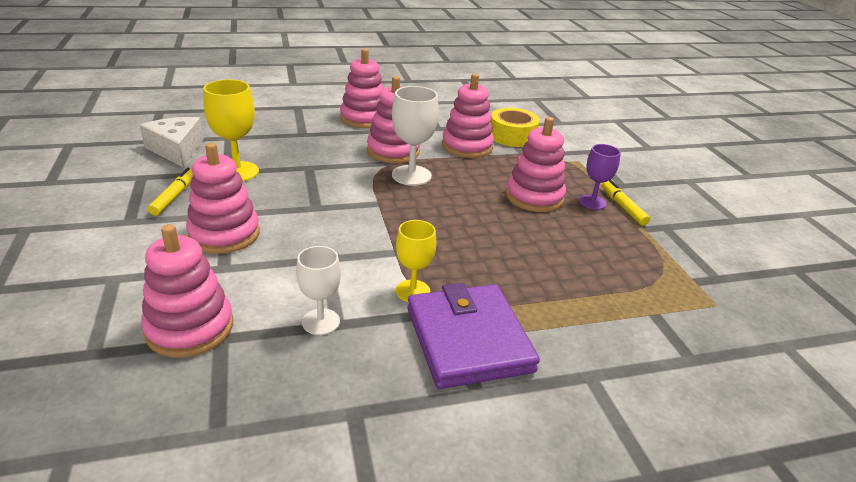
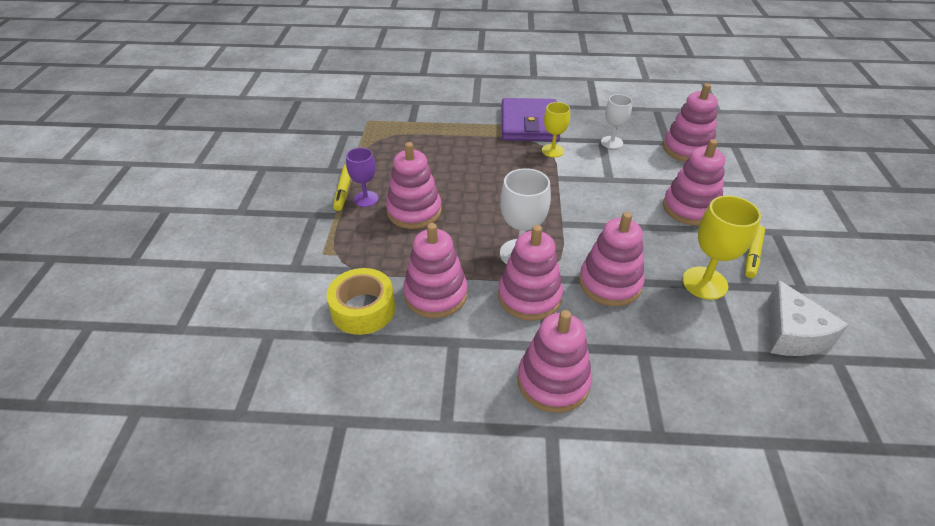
camera: 160 degrees left, 10 degrees up
(326, 164) = (610, 283): none -> pink stacking toy

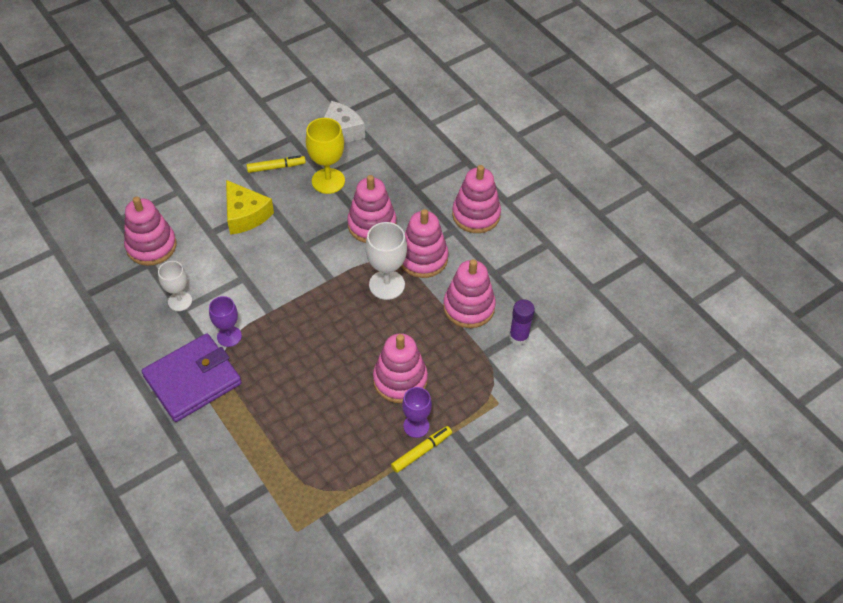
camera: 130 degrees left, 10 degrees up
(363, 309) = (519, 337): yellow tape -> purple glue stick
(553, 151) = (229, 336): yellow goblet -> purple goblet
(690, 208) = (245, 215): pink stacking toy -> yellow cheese

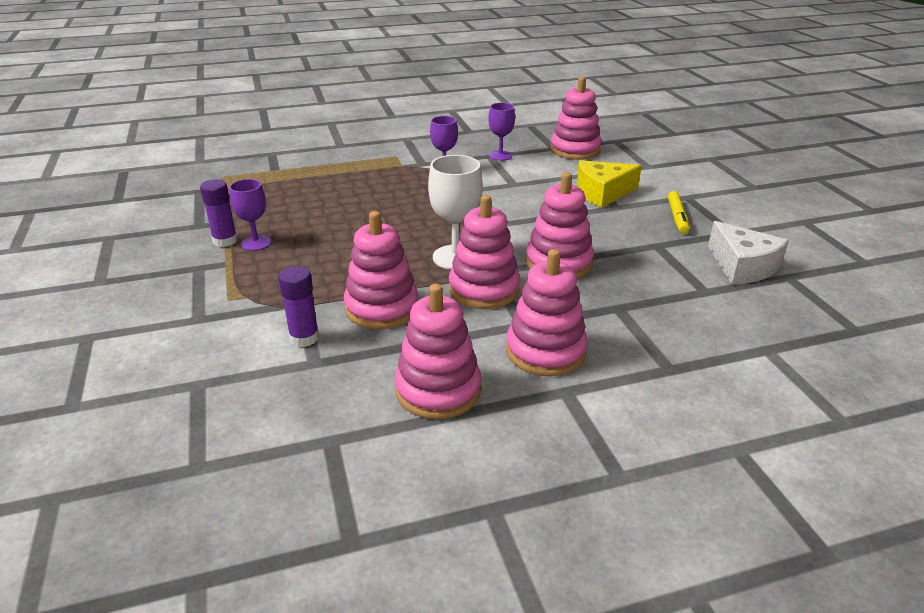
camera: 110 degrees right, 20 degrees down
(180, 301) = (500, 156): white goblet -> purple goblet
(193, 380) = (408, 153): purple wallet -> none
(328, 181) = (646, 245): yellow goblet -> none
(400, 380) = (319, 244): pink stacking toy -> pink stacking toy (438, 390)
(421, 451) = (225, 241): yellow marker -> purple glue stick

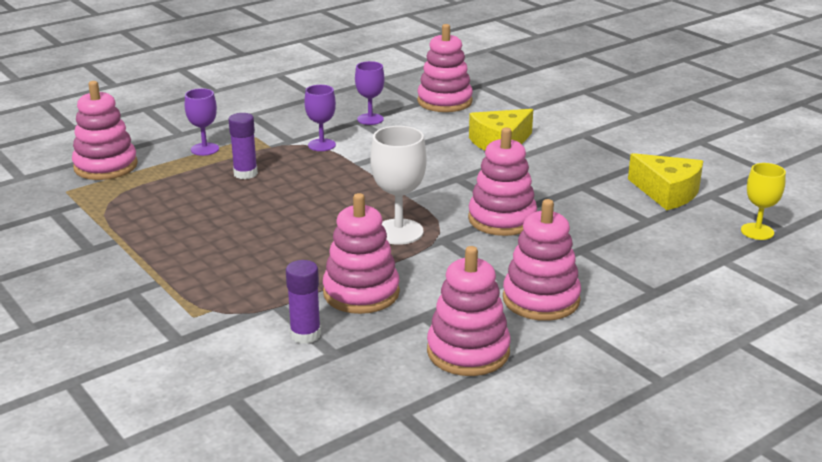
camera: 20 degrees left, 5 degrees down
(225, 241) = (136, 259): purple glue stick -> purple glue stick (245, 174)
(256, 243) = (174, 255): purple goblet -> purple goblet (205, 149)
(484, 289) = (448, 257): pink stacking toy -> pink stacking toy (106, 166)
(677, 217) = (585, 156): yellow marker -> none
(742, 266) = (667, 192): white cheese -> yellow cheese
(822, 326) = (757, 231): none -> yellow goblet

